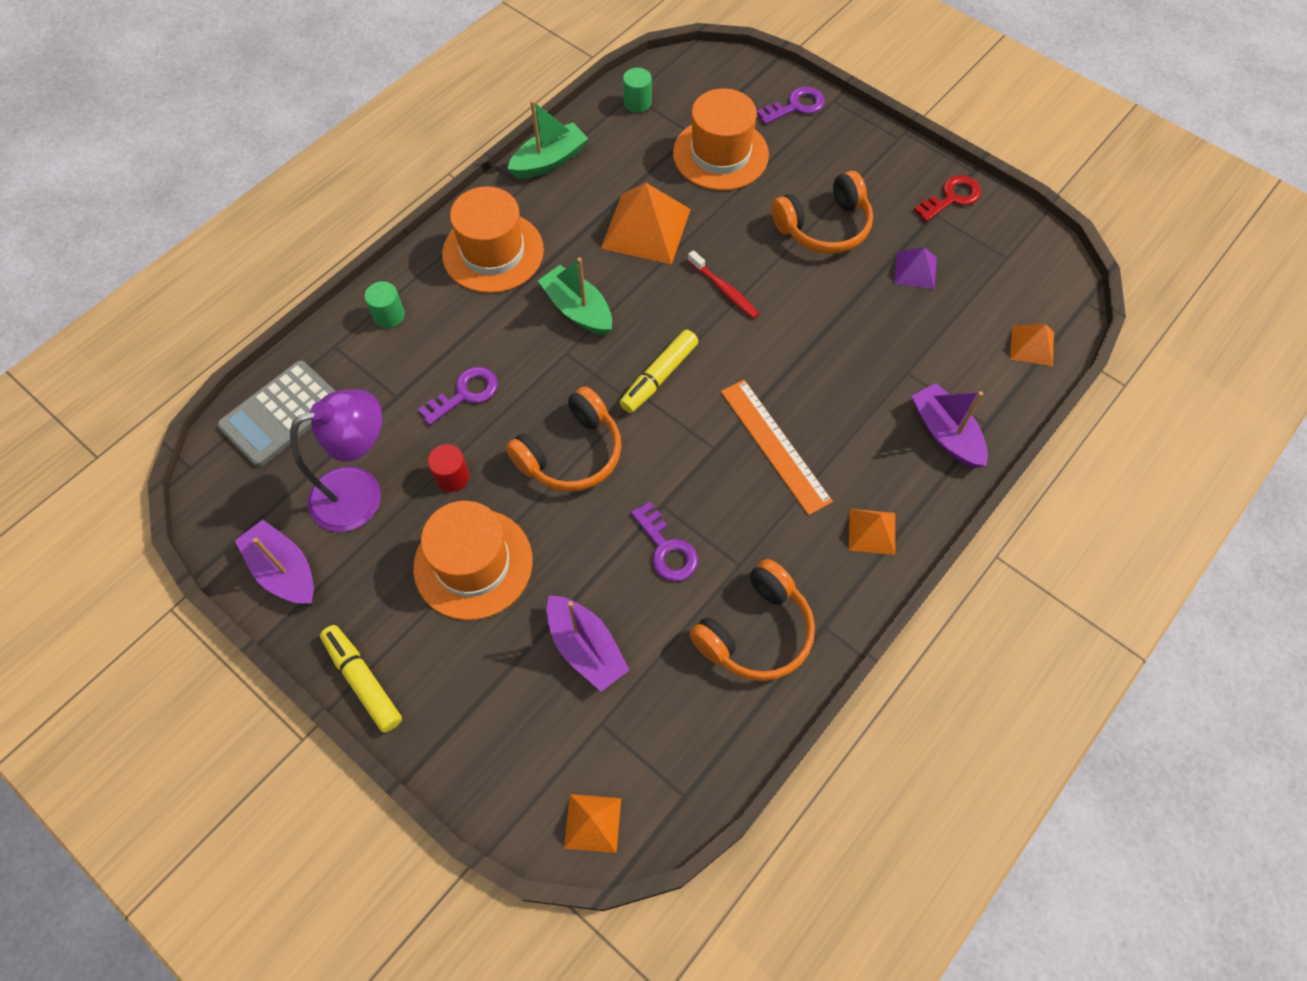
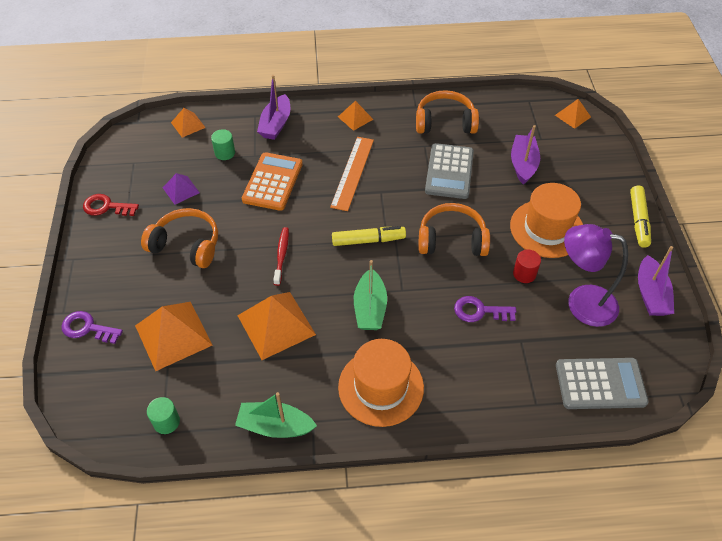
camera: 135 degrees left, 10 degrees down
(389, 315) = (484, 397): green cylinder -> green cylinder (225, 153)
(667, 549) = (449, 171): purple key -> grey calculator
(720, 154) = (173, 335): orange hat -> orange pyramid
(842, 358) = (272, 182): none -> orange calculator

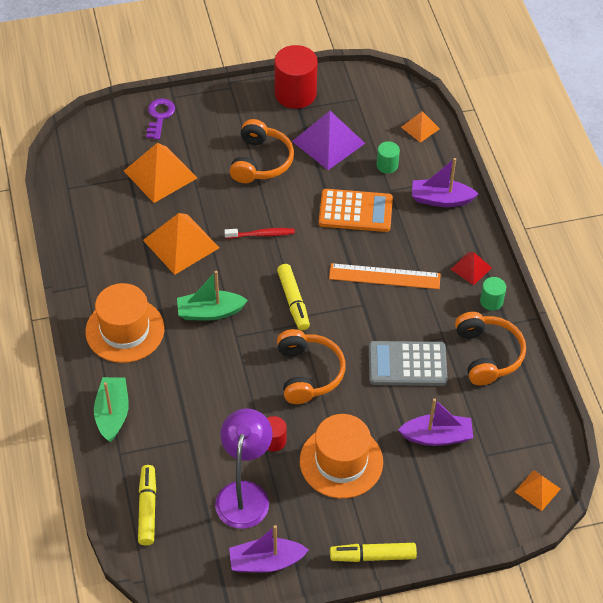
camera: 80 degrees right, 0 degrees up
(106, 207) = (295, 93): red key -> red cylinder
(166, 422) = (77, 188): green cylinder -> green cylinder (491, 301)
(181, 190) = (328, 142): purple pyramid -> purple pyramid, size x1.86
(275, 426) = (79, 260): green boat -> green boat (112, 413)
(355, 118) = (471, 268): orange pyramid -> red pyramid
(479, 311) = (220, 402): purple key -> none
(600, 384) = (147, 508): grey calculator -> yellow marker

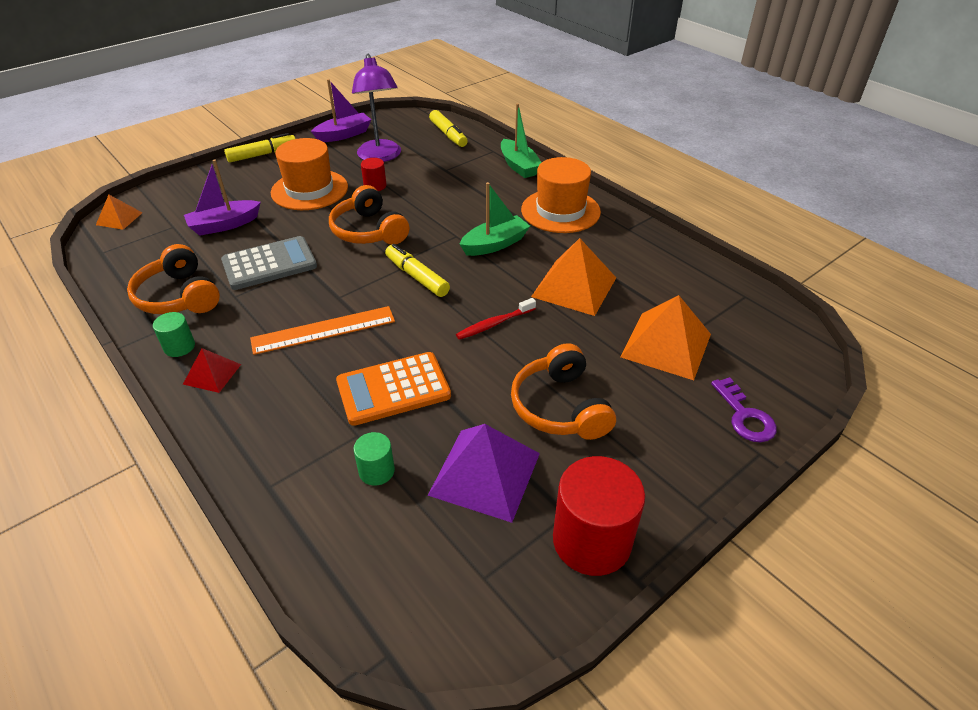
camera: 155 degrees right, 10 degrees down
(420, 128) = (346, 564): orange pyramid -> none
(441, 199) = (275, 449): purple boat -> none

